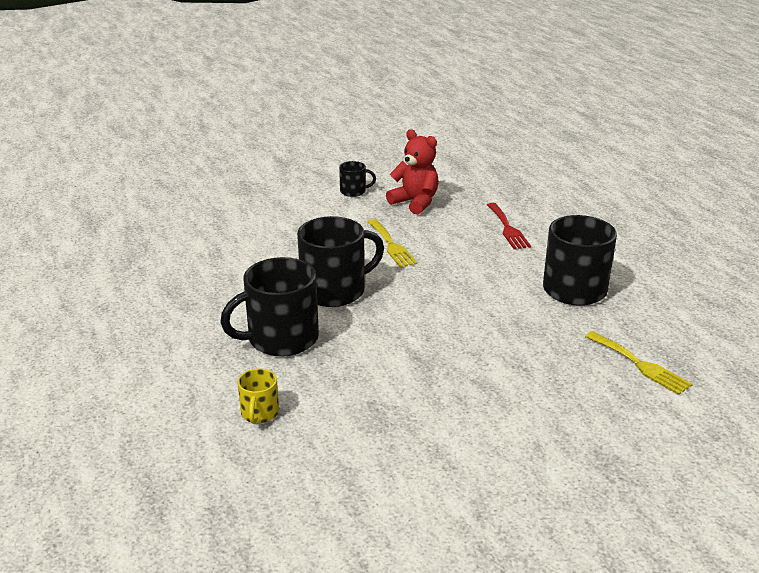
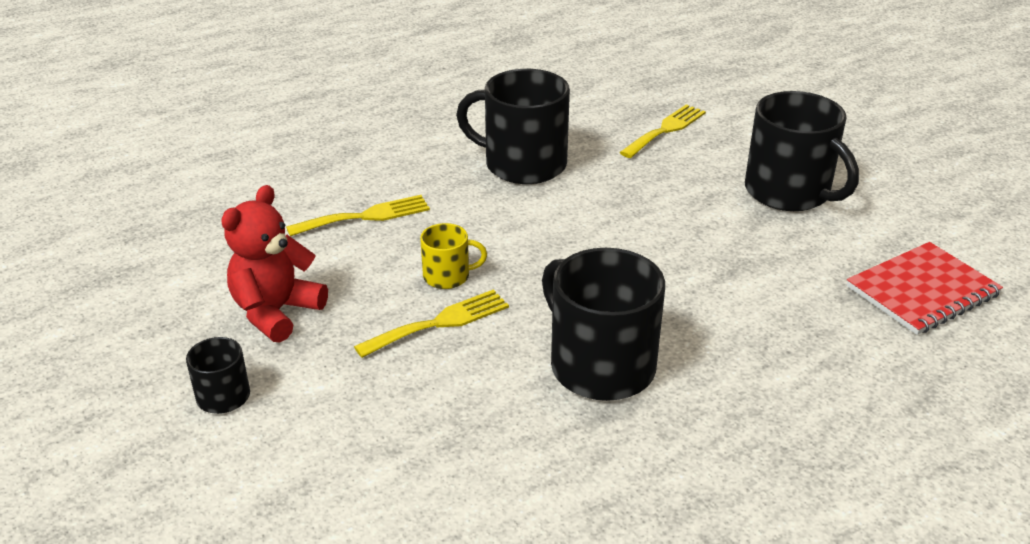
camera: 100 degrees left, 5 degrees up
(259, 413) = (929, 388): yellow mug -> yellow mug (447, 276)
(281, 338) = (755, 401): black mug -> black mug (789, 192)
(367, 447) = (922, 291): none -> red notebook
(507, 228) = (365, 216): red fork -> yellow fork

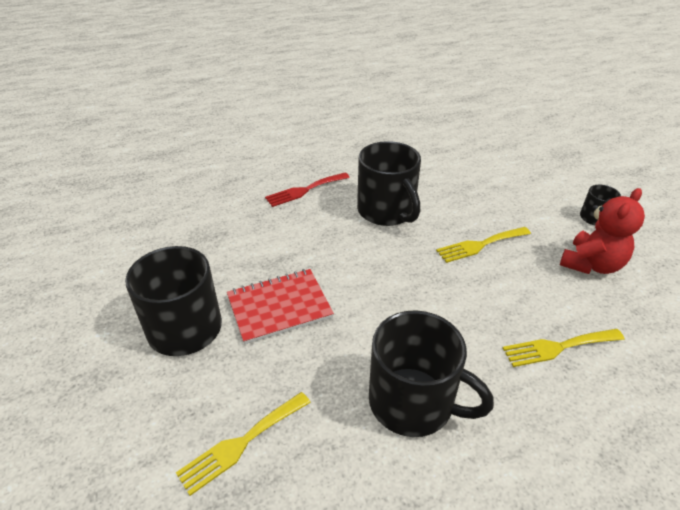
camera: 170 degrees left, 5 degrees up
(447, 276) = (478, 278): yellow mug -> none
(769, 391) = (304, 190): none -> red fork
(922, 291) = (172, 231): red notebook -> red notebook (279, 307)

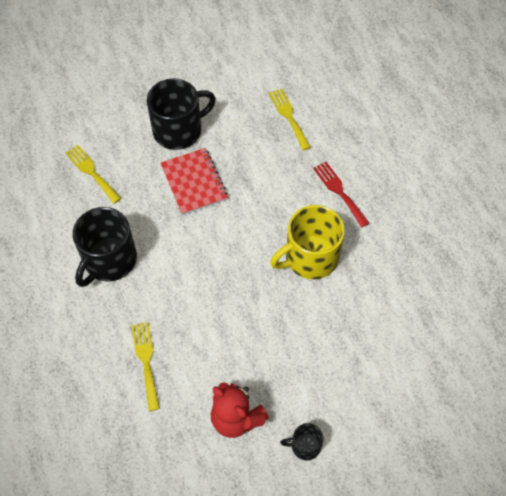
camera: 90 degrees right, 20 degrees up
(386, 211) = (310, 257): black mug -> yellow mug
(480, 245) = (262, 328): yellow fork -> yellow fork (288, 116)

